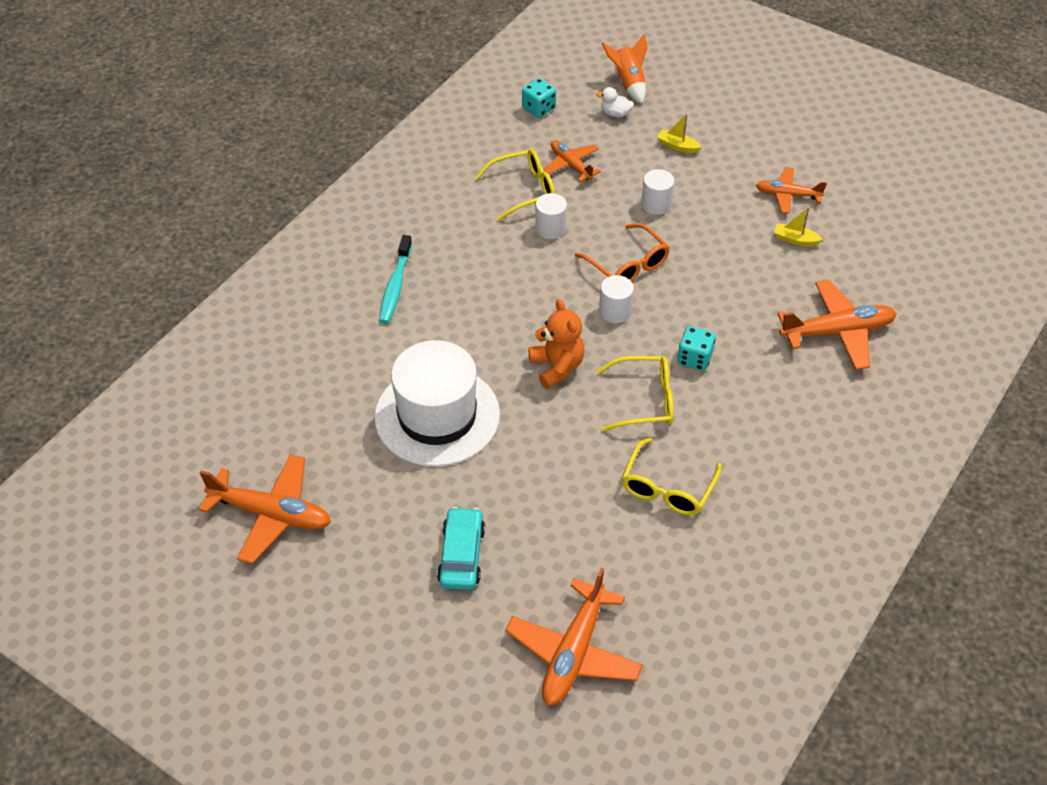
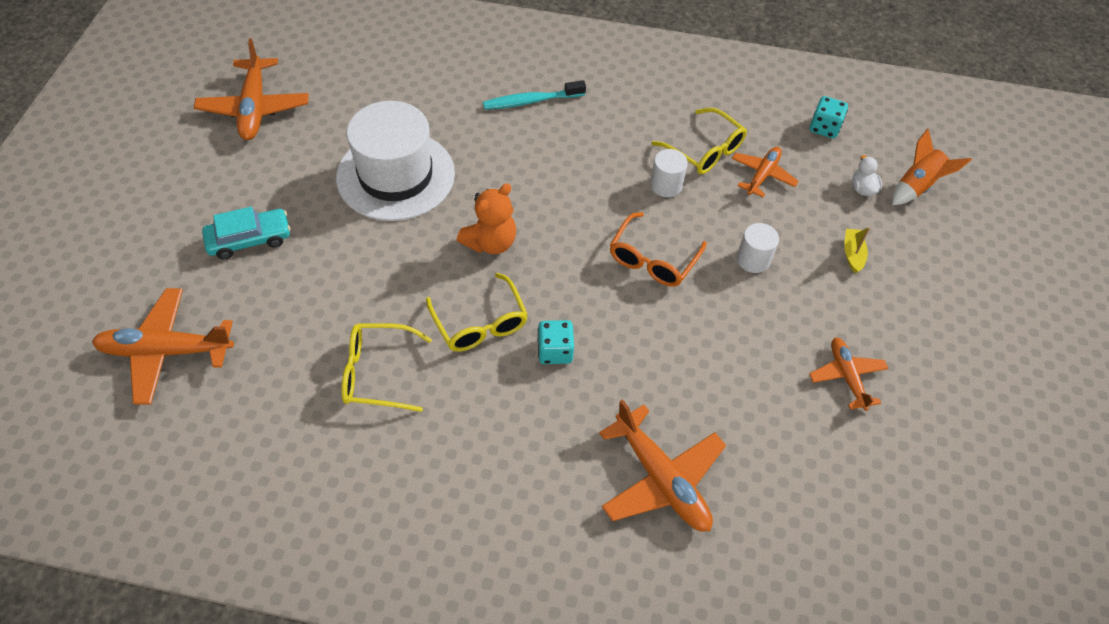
camera: 65 degrees right, 5 degrees up
(615, 311) = (585, 267): white cylinder -> none
(795, 239) = (781, 401): yellow boat -> none

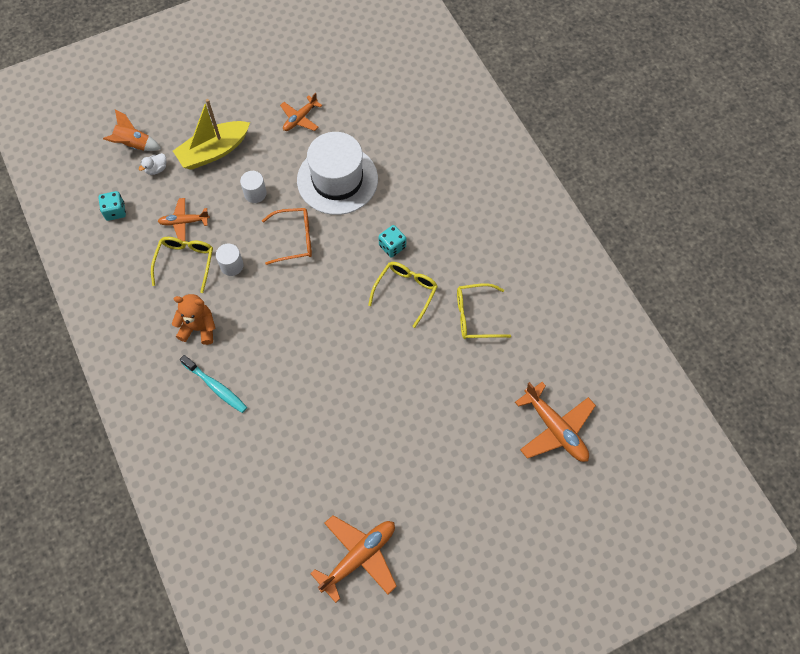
camera: 125 degrees left, 10 degrees up
(249, 239) = (456, 456): turquoise car -> none
(377, 373) = (475, 316): yellow glasses -> yellow glasses turned 120 degrees clockwise
(396, 175) = (343, 416): white hat -> white hat (337, 180)
(490, 242) = (349, 326): orange teddy bear -> orange teddy bear (198, 328)
(661, 479) = (421, 161): orange plane -> none
(852, 254) = (213, 151): yellow boat -> yellow boat, size x2.34

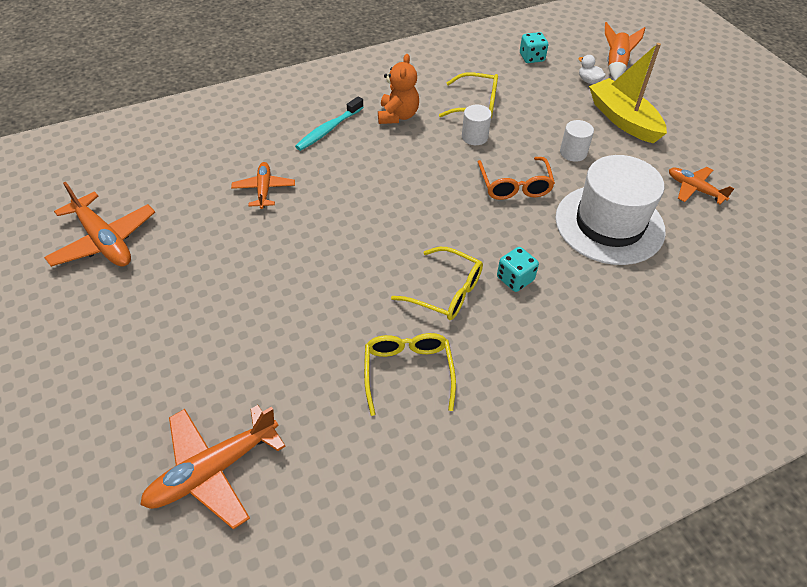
camera: 90 degrees right, 15 degrees down
(184, 222) = (526, 101): orange plane -> orange plane (264, 189)

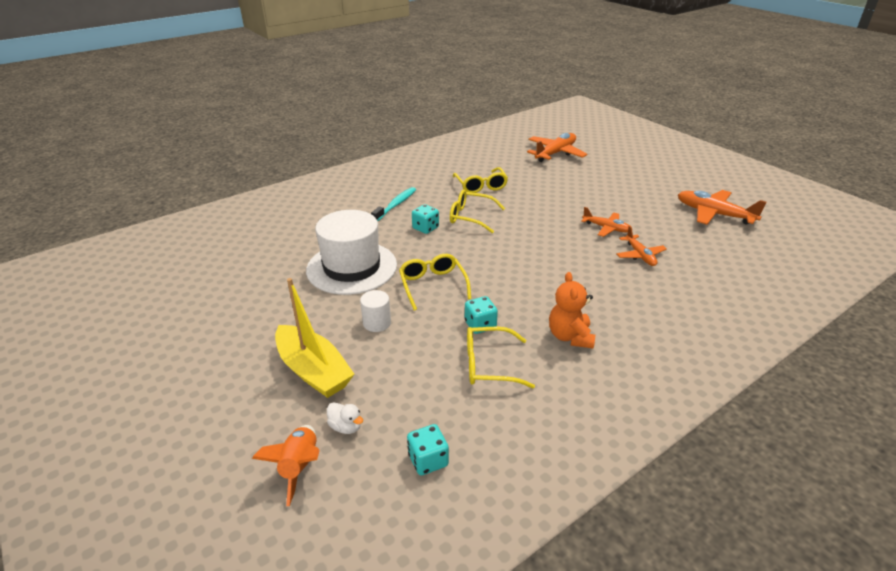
camera: 170 degrees right, 15 degrees down
(328, 129) = (629, 311): turquoise toothbrush -> turquoise toothbrush (396, 205)
(474, 137) = (480, 325): white cylinder -> turquoise dice
(514, 186) = (433, 285): orange glasses -> yellow glasses
(694, 189) = (264, 304): orange plane -> orange plane (606, 228)

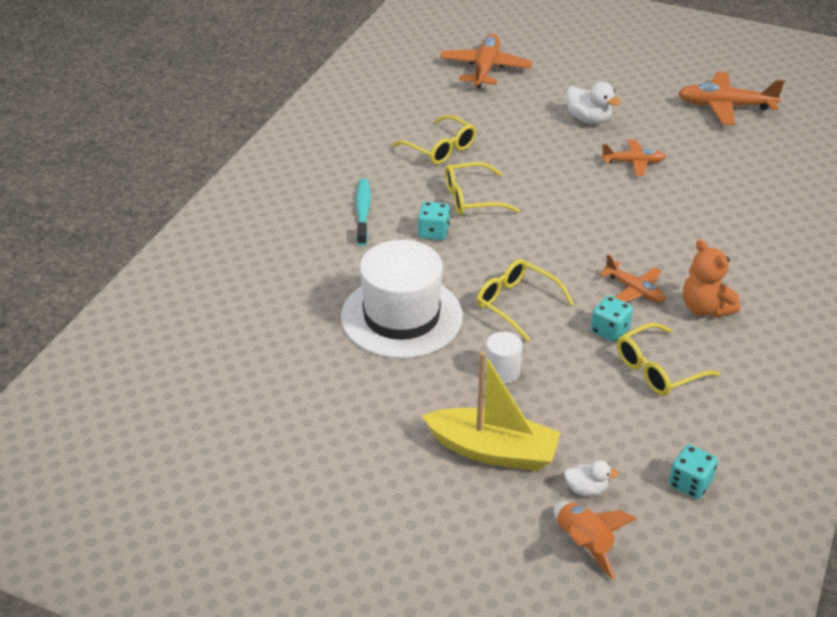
camera: 30 degrees left, 5 degrees up
(599, 195) = (588, 119): none -> white duck
(640, 255) = (694, 187): orange plane -> orange plane (634, 290)

